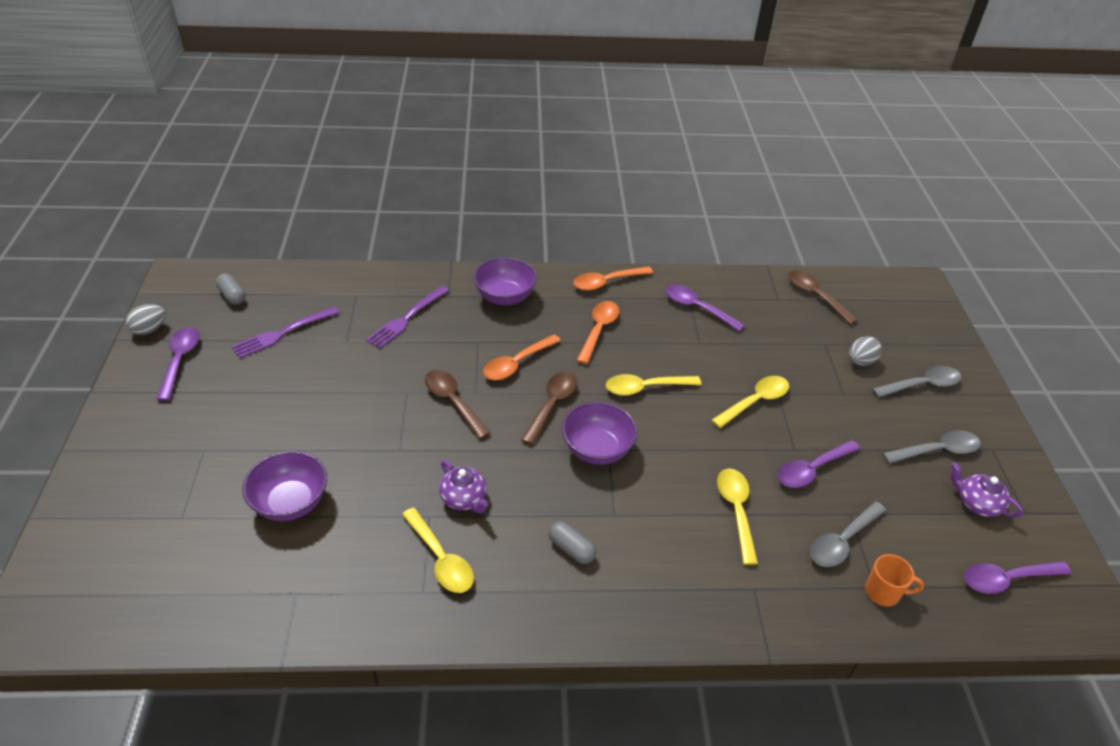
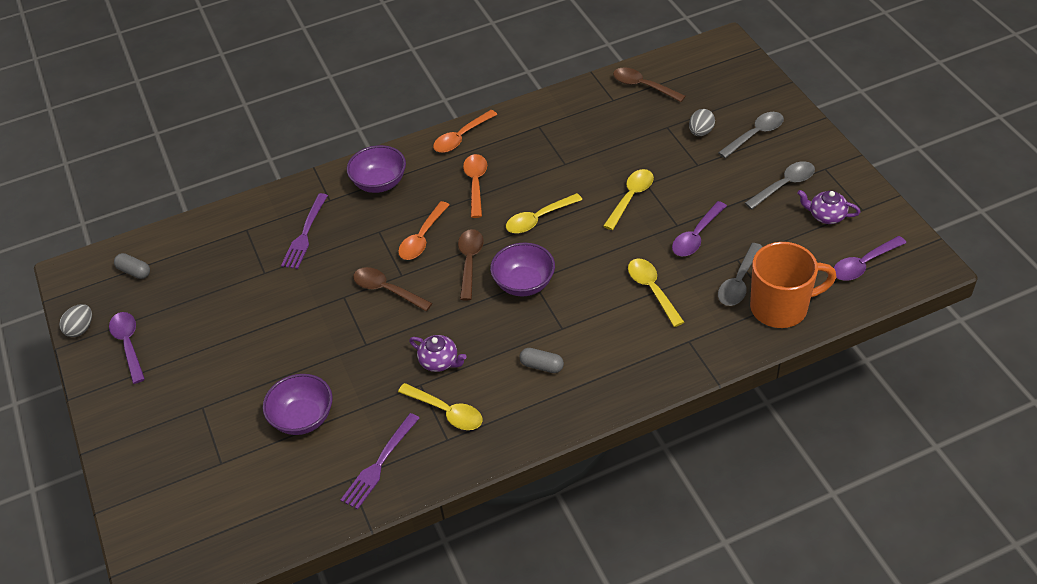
camera: 15 degrees left, 5 degrees up
(282, 333) = (203, 288): purple fork -> purple fork (379, 464)
(697, 308) = (549, 133): purple spoon -> none
(883, 592) = (781, 307): orange mug -> orange mug, size x2.09

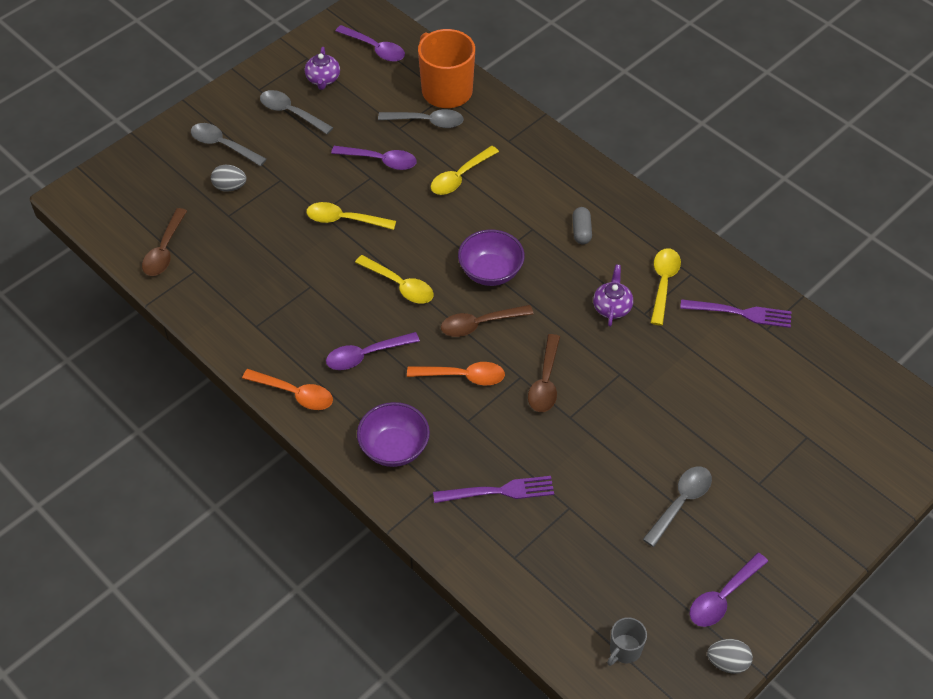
camera: 115 degrees left, 5 degrees up
(134, 271) = (624, 650): grey capsule -> grey mug
(221, 345) = (681, 502): none -> grey spoon
(303, 418) = (726, 391): purple bowl -> none
(476, 184) = (366, 355): orange spoon -> purple spoon

